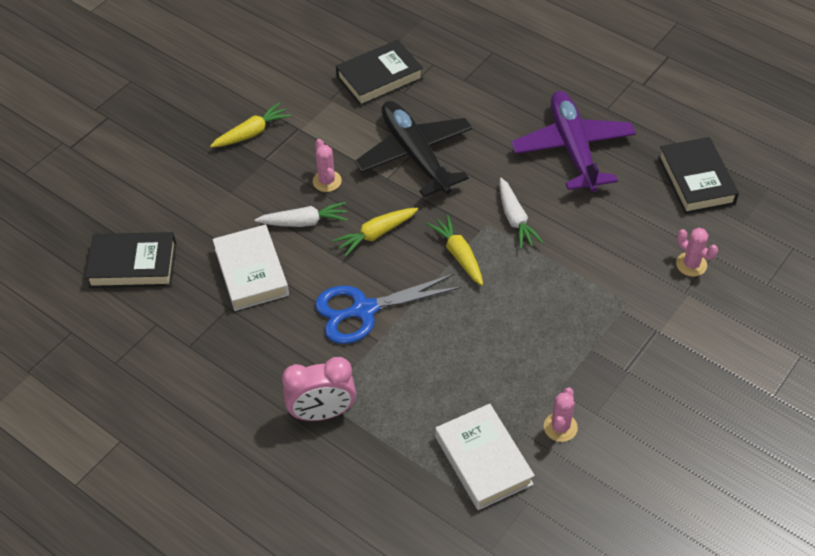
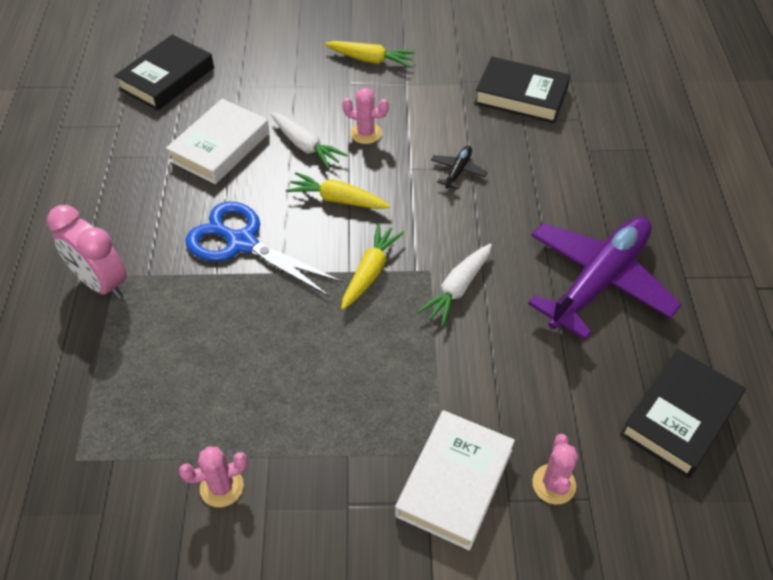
camera: 50 degrees right, 0 degrees up
(133, 265) = (167, 78): black book -> black book turned 75 degrees clockwise
(327, 181) = (366, 133): pink cactus -> pink cactus turned 75 degrees clockwise
(415, 155) = (458, 171): black plane -> black plane, size x0.40
(483, 460) = (131, 442): white book -> white book (454, 483)

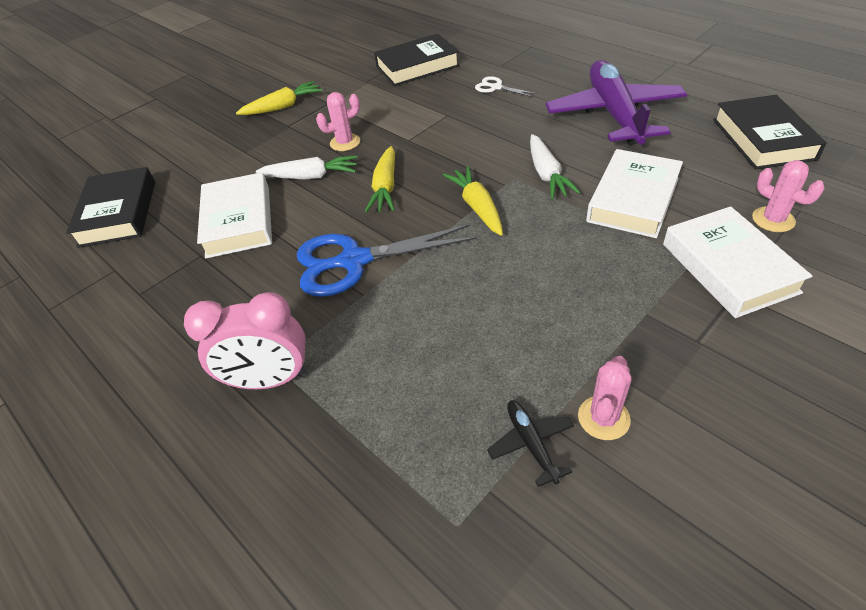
camera: 40 degrees left, 5 degrees down
(337, 199) = (385, 187): yellow carrot -> yellow carrot turned 60 degrees counterclockwise
(458, 171) = (441, 121): black plane -> black plane (531, 444)
(482, 368) = (633, 199): none -> white book
(548, 171) = (496, 87): none -> white scissors

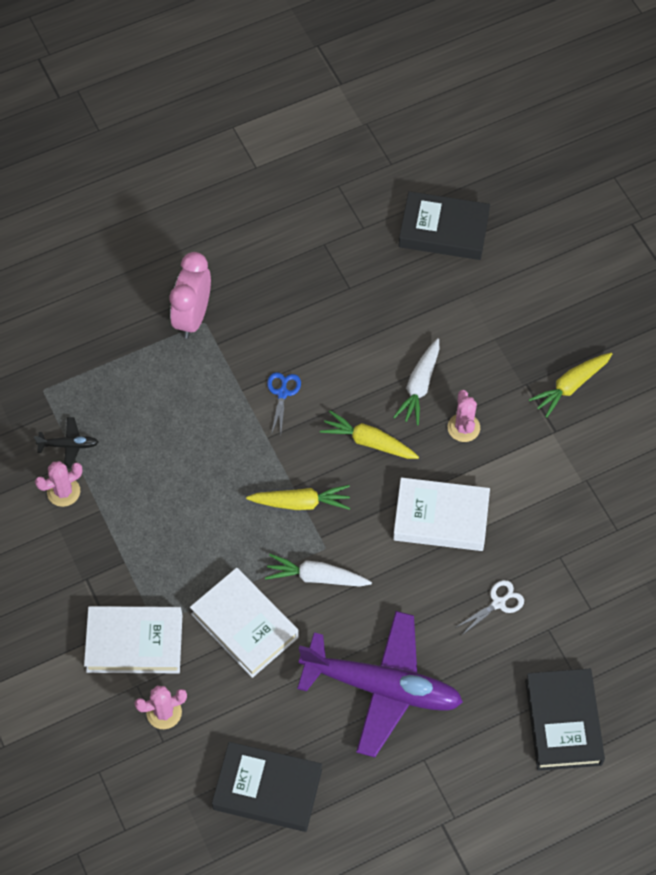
camera: 105 degrees right, 15 degrees up
(239, 221) = (381, 320): white book -> white book (441, 518)
(283, 107) = (570, 386): yellow carrot -> yellow carrot turned 60 degrees clockwise
(354, 261) = (282, 393): blue scissors -> blue scissors, size x0.47
(417, 66) = (595, 542): black book -> black book (563, 722)
(603, 418) = (63, 492): pink cactus -> pink cactus turned 75 degrees counterclockwise

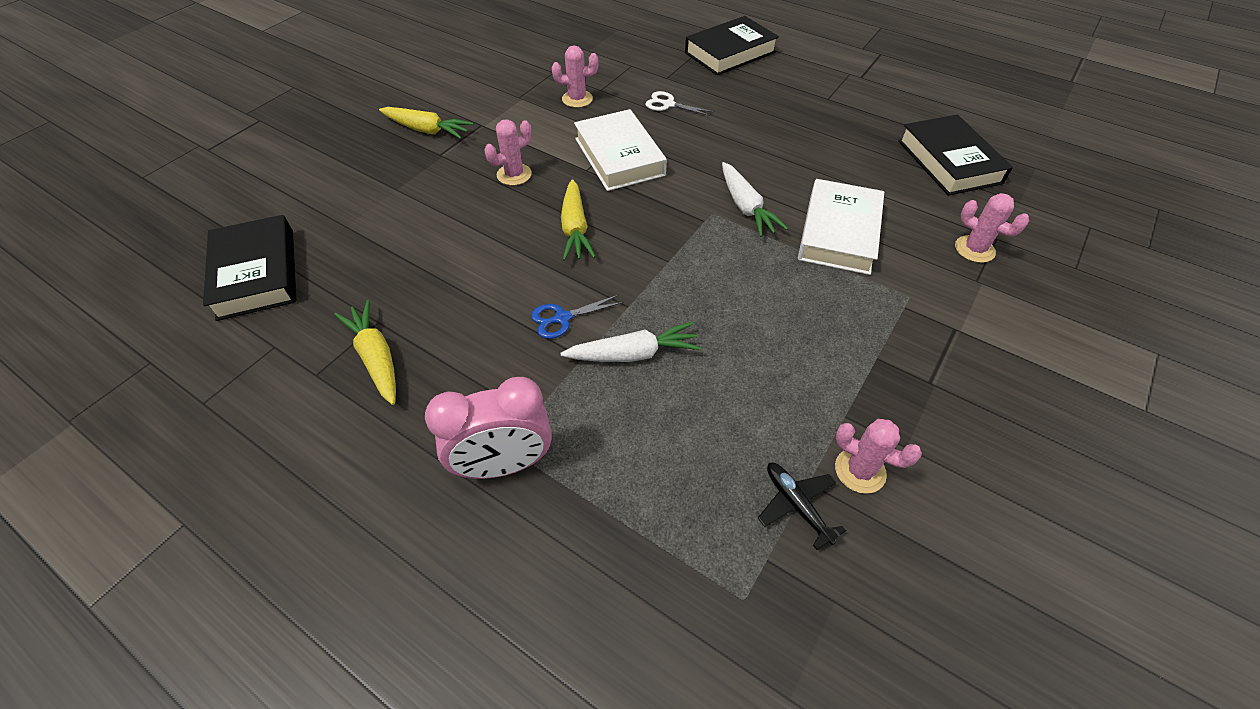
camera: 120 degrees left, 10 degrees down
(134, 643) = (943, 303): white book -> none
(301, 503) = (681, 248): yellow carrot -> yellow carrot (376, 357)
(382, 687) = (799, 135): purple plane -> none
(419, 387) = (485, 218): white carrot -> white carrot (634, 354)
(553, 528) = (577, 99): none -> pink cactus

